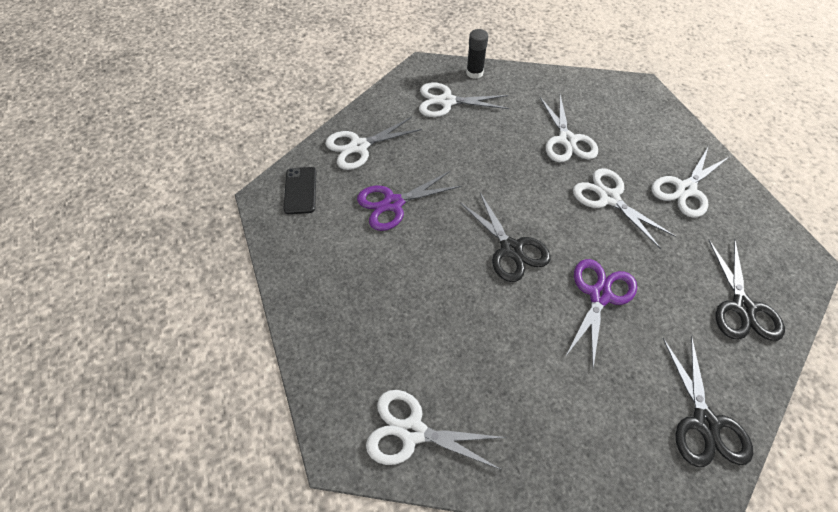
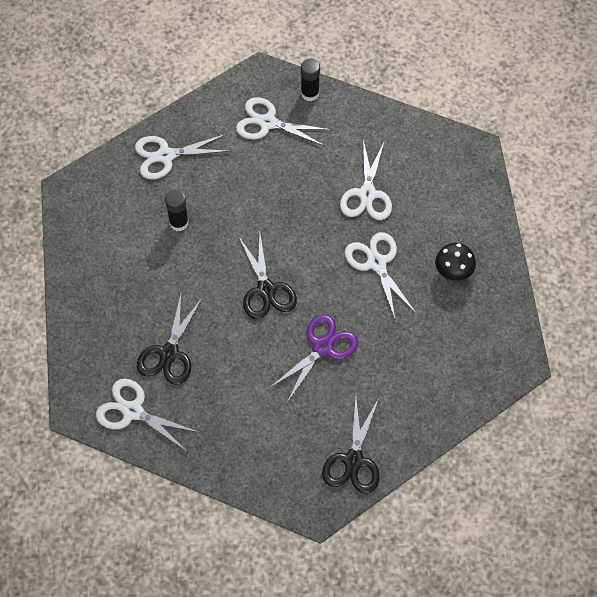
camera: 15 degrees right, 5 degrees up
(300, 190) = (100, 190): black phone -> none
(393, 203) = (179, 223): purple scissors -> black glue stick
(685, 189) = (453, 271): white scissors -> black mushroom
(742, 307) = (438, 386): black scissors -> black scissors (169, 353)

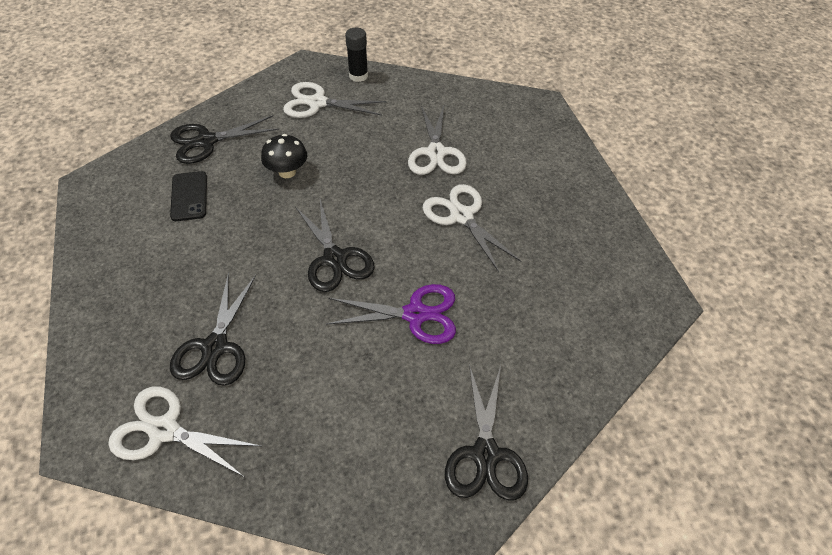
camera: 10 degrees left, 10 degrees down
(150, 213) = (189, 196): none -> black phone
(166, 156) = (206, 141): white scissors -> black scissors
(179, 223) = (223, 202): black glue stick -> none
(322, 348) = (415, 314): purple scissors -> purple scissors turned 60 degrees clockwise
(453, 271) = (551, 214): black mushroom -> black mushroom (287, 172)

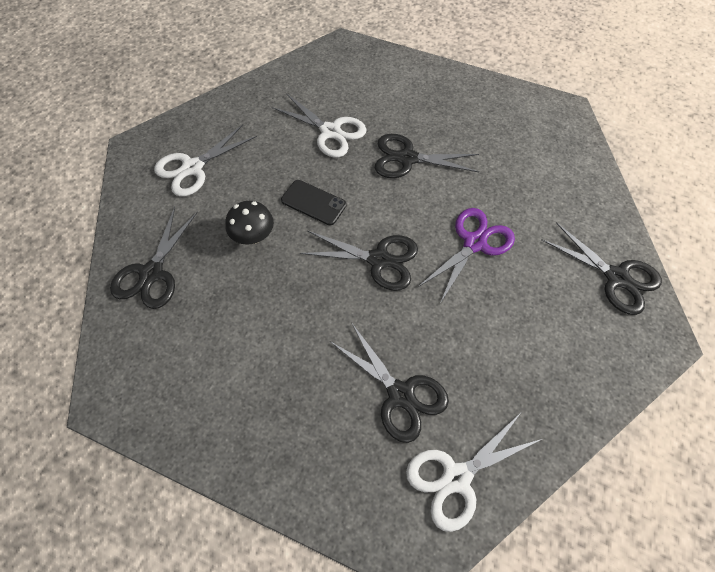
camera: 50 degrees left, 10 degrees up
(189, 196) = (209, 324): black phone -> black phone (313, 202)
(358, 76) = (191, 122): black glue stick -> none
(461, 216) = (407, 158): white scissors -> black scissors

